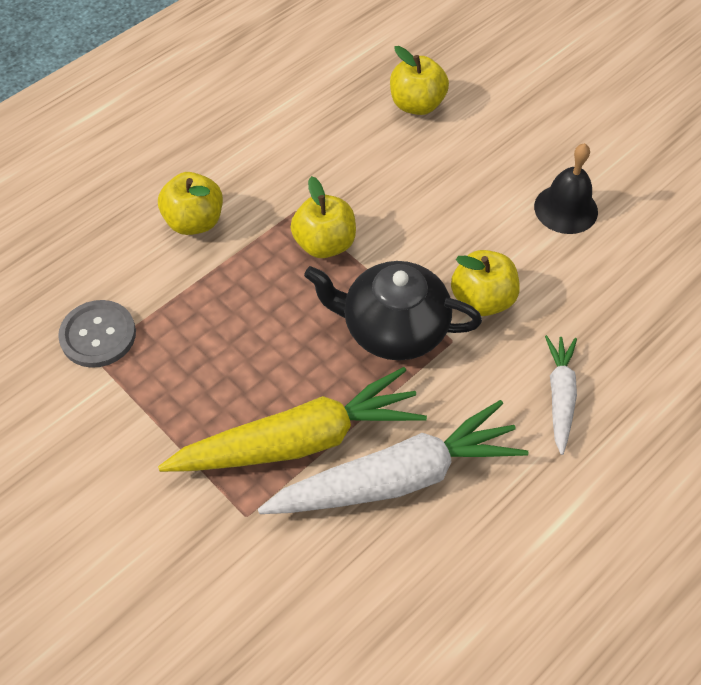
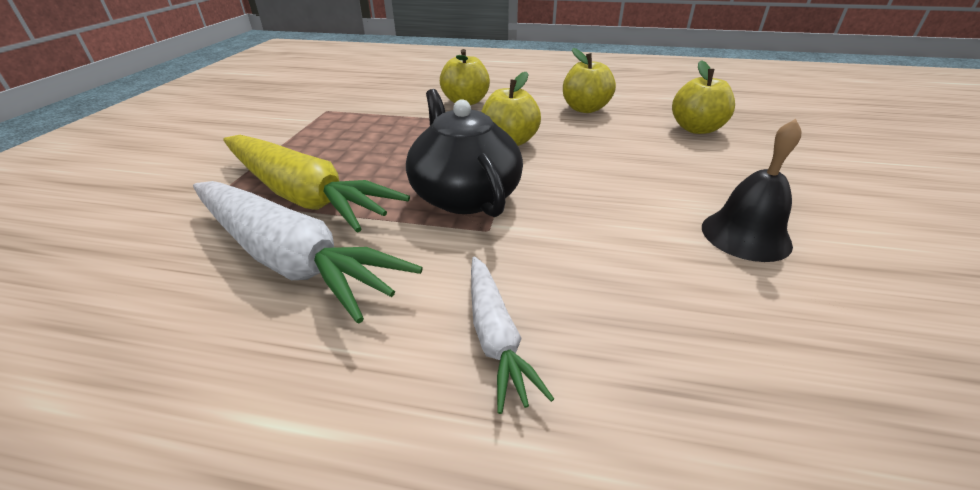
camera: 55 degrees right, 20 degrees down
(98, 335) = (343, 107): grey button -> none
(482, 300) = (557, 228): yellow apple -> yellow apple (585, 109)
(560, 396) = (495, 336): white carrot -> white carrot turned 105 degrees clockwise

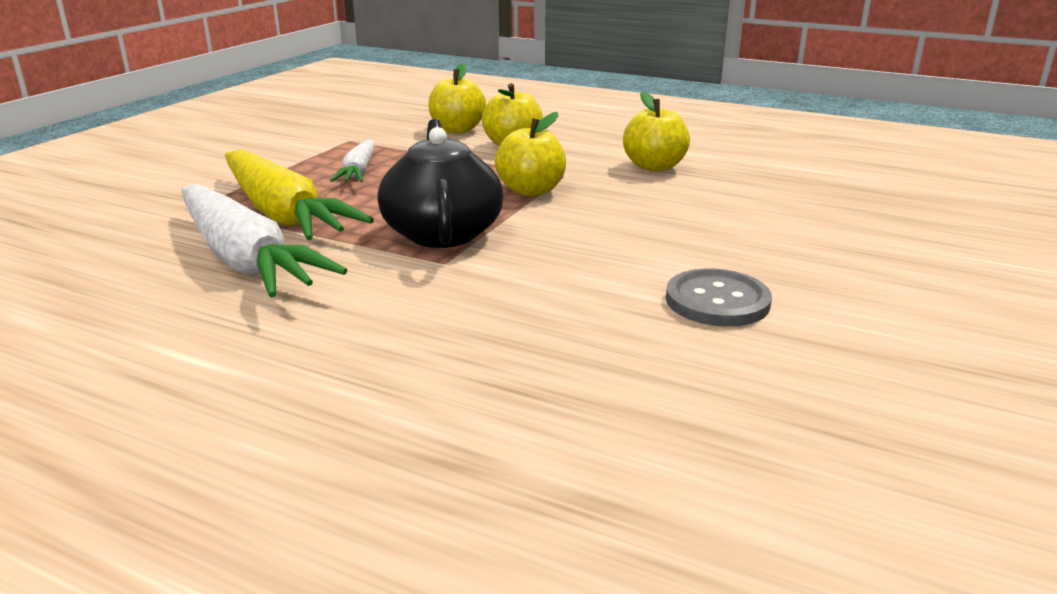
camera: 15 degrees right, 10 degrees down
(495, 336) = (390, 334): white carrot -> white carrot (359, 171)
(696, 129) = (776, 201): yellow apple -> yellow apple (457, 130)
(745, 235) = (717, 301): black bell -> grey button

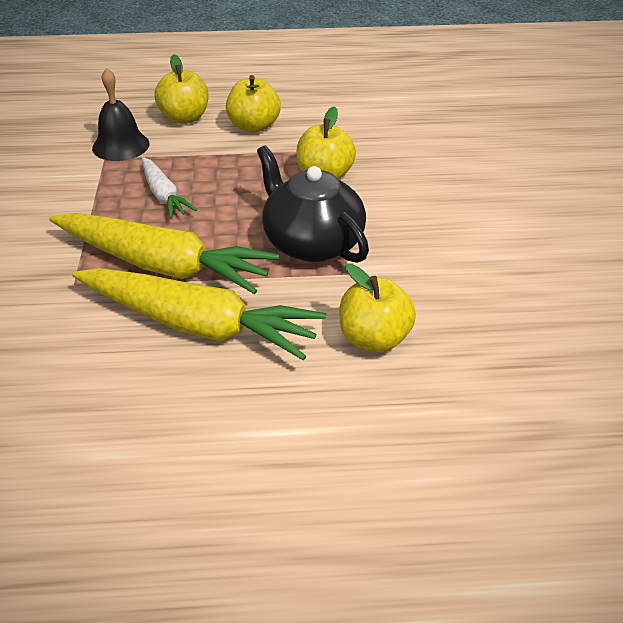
camera: 30 degrees left, 15 degrees up
(245, 259) = (197, 325): white carrot -> yellow carrot
(374, 136) = (121, 145): none -> black bell
(654, 166) = (383, 121): yellow apple -> yellow apple (374, 339)
(717, 301) = (549, 245): grey button -> none

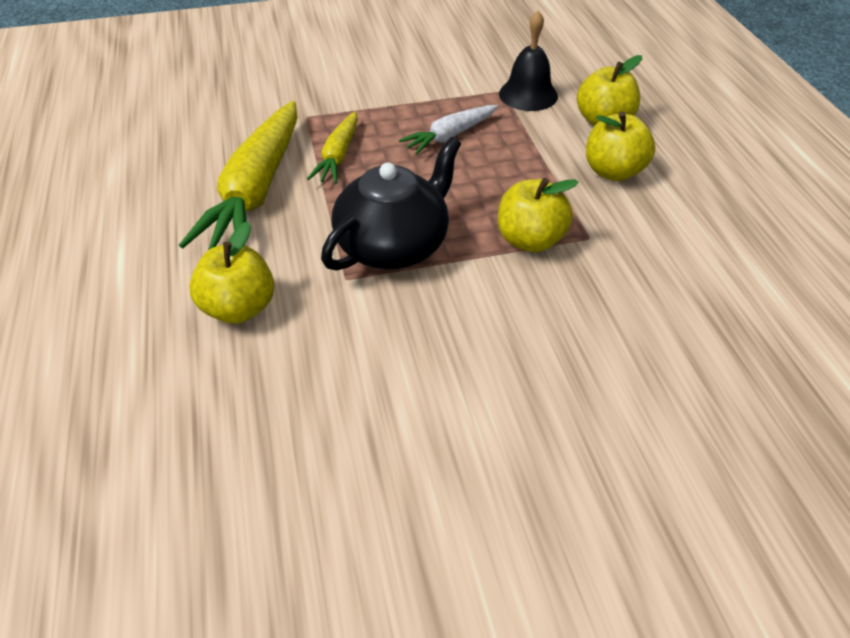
camera: 80 degrees right, 5 degrees up
(162, 265) = (338, 156): yellow carrot -> yellow carrot, size x0.52

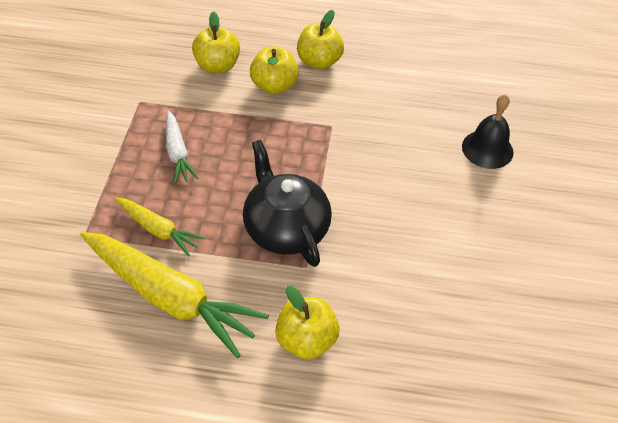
camera: 70 degrees left, 5 degrees up
(528, 94) = (156, 89): black bell -> black bell (487, 149)
(530, 240) = (319, 155): yellow apple -> yellow apple (319, 61)

